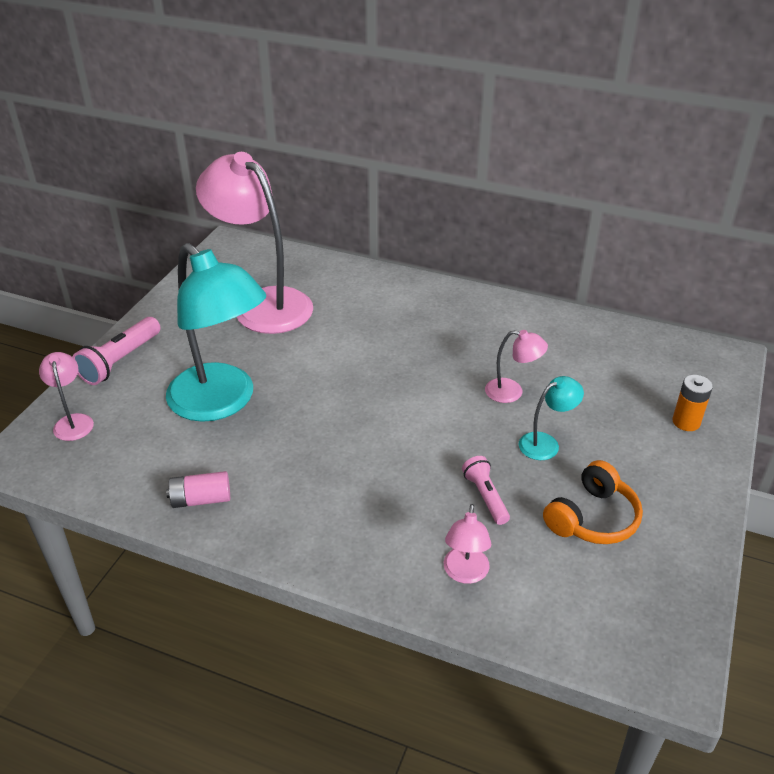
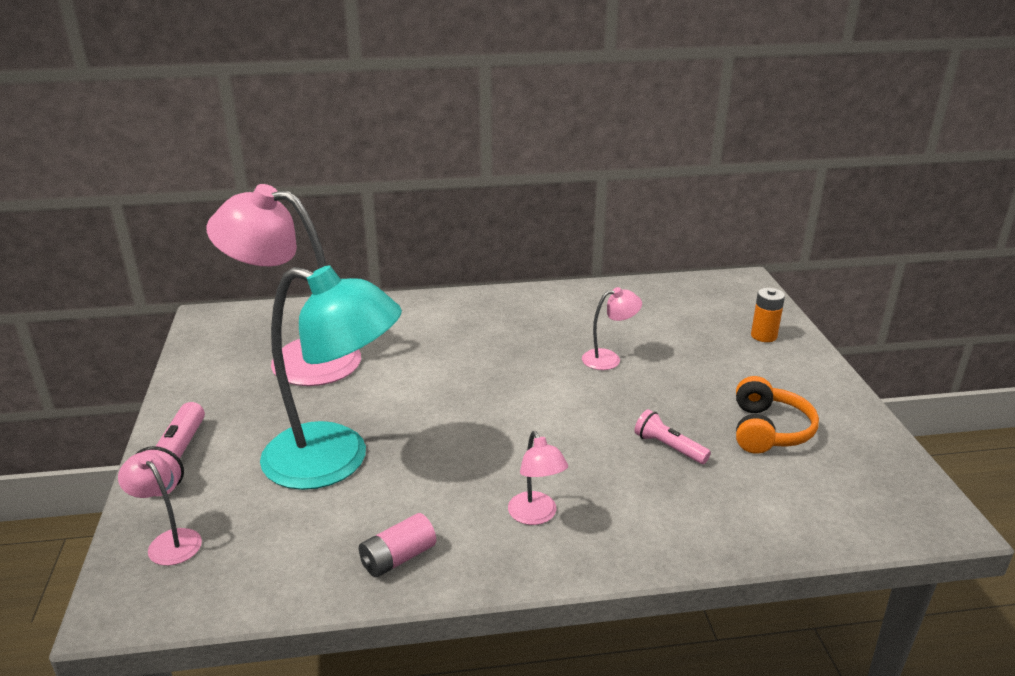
camera: 30 degrees left, 10 degrees down
(465, 574) = (713, 516): pink lamp -> pink lamp (536, 516)
(546, 443) = (675, 388): turquoise lamp -> none

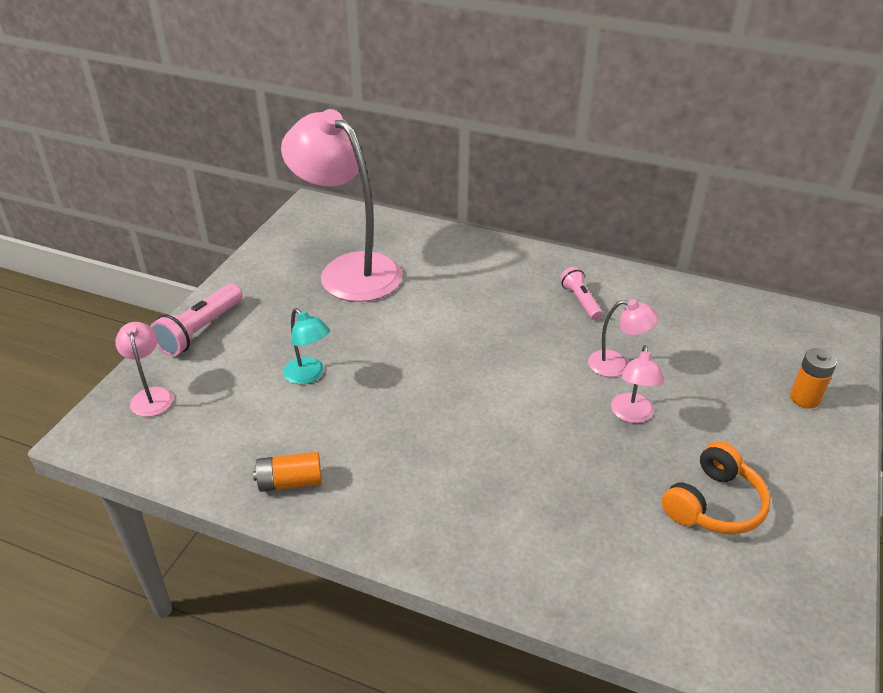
camera: 30 degrees right, 10 degrees up
(335, 461) = (309, 375): turquoise lamp -> turquoise lamp, size x0.43
(398, 558) = (290, 482): pink battery -> orange battery
(536, 516) = (423, 494): pink lamp -> pink lamp (631, 415)
(668, 447) = (596, 480): pink flashlight -> pink flashlight (580, 301)

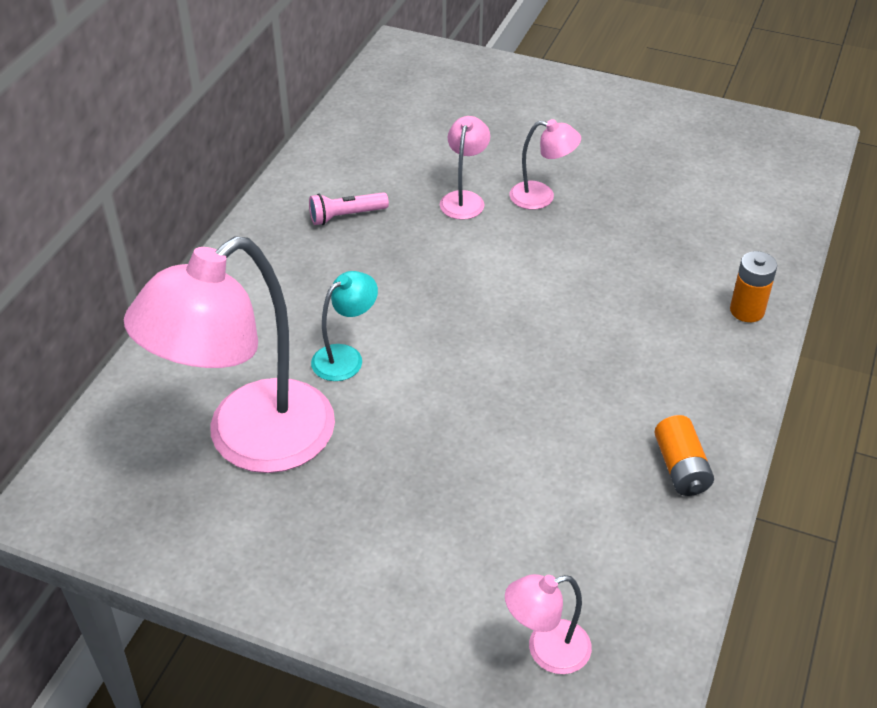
camera: 90 degrees left, 5 degrees up
(200, 330) = (394, 615): pink flashlight -> none
(309, 375) = (493, 468): turquoise lamp -> turquoise lamp (345, 357)
(714, 504) = (651, 161): orange headphones -> none
(804, 398) = (508, 89): orange battery -> orange battery (747, 310)

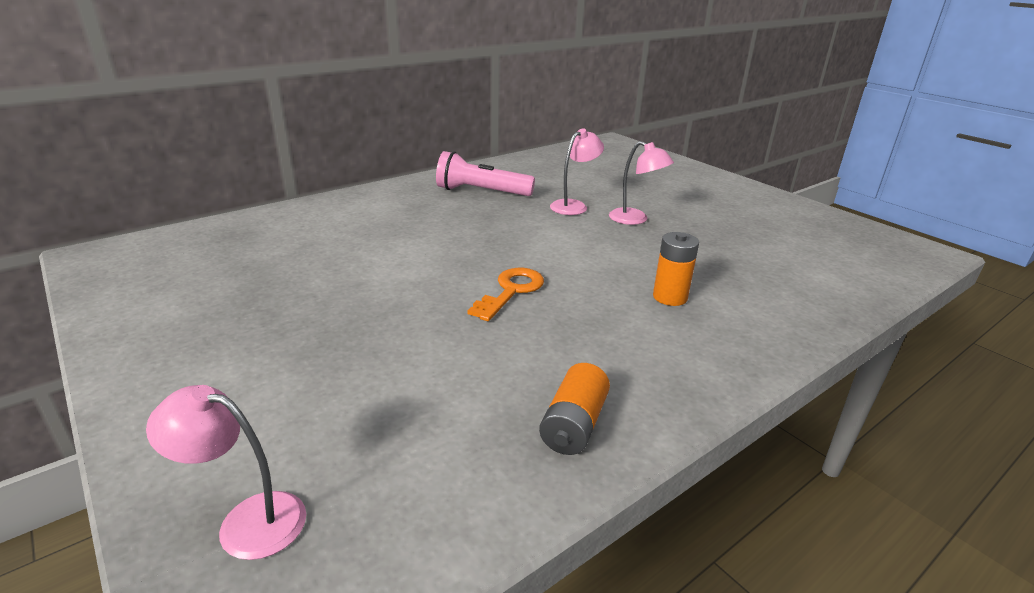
camera: 30 degrees right, 15 degrees down
(250, 441) = (256, 269): pink lamp -> none
(345, 357) = (383, 251): turquoise lamp -> none
(346, 216) = (481, 192): pink flashlight -> pink flashlight, size x1.56
(516, 354) = (511, 291): none -> orange key
(747, 310) = (762, 335): orange battery -> orange battery (670, 297)

